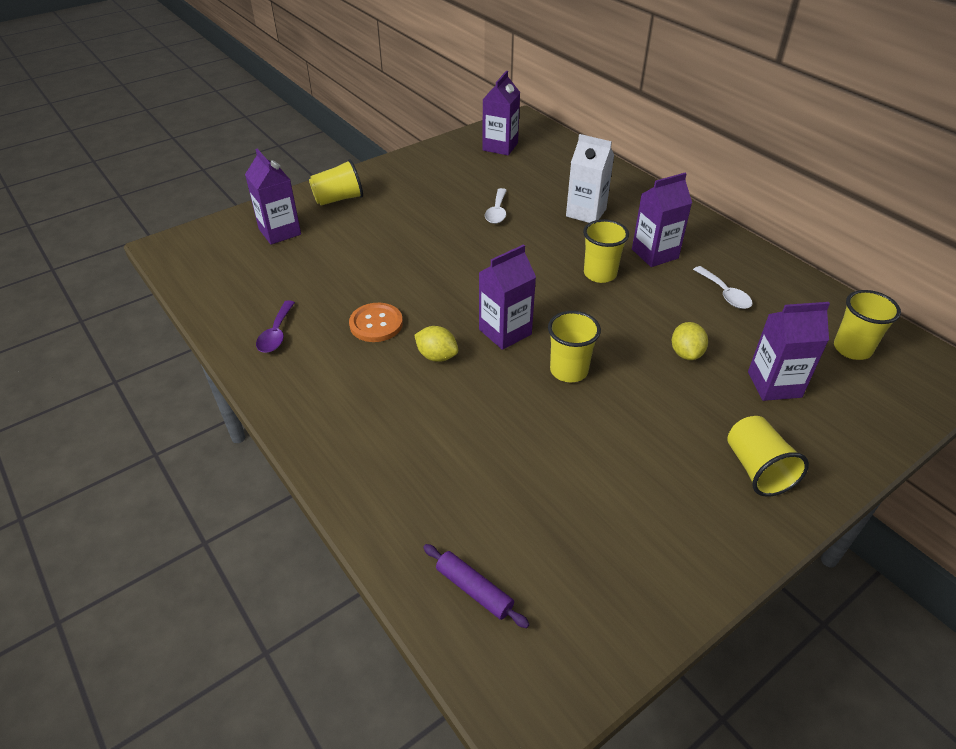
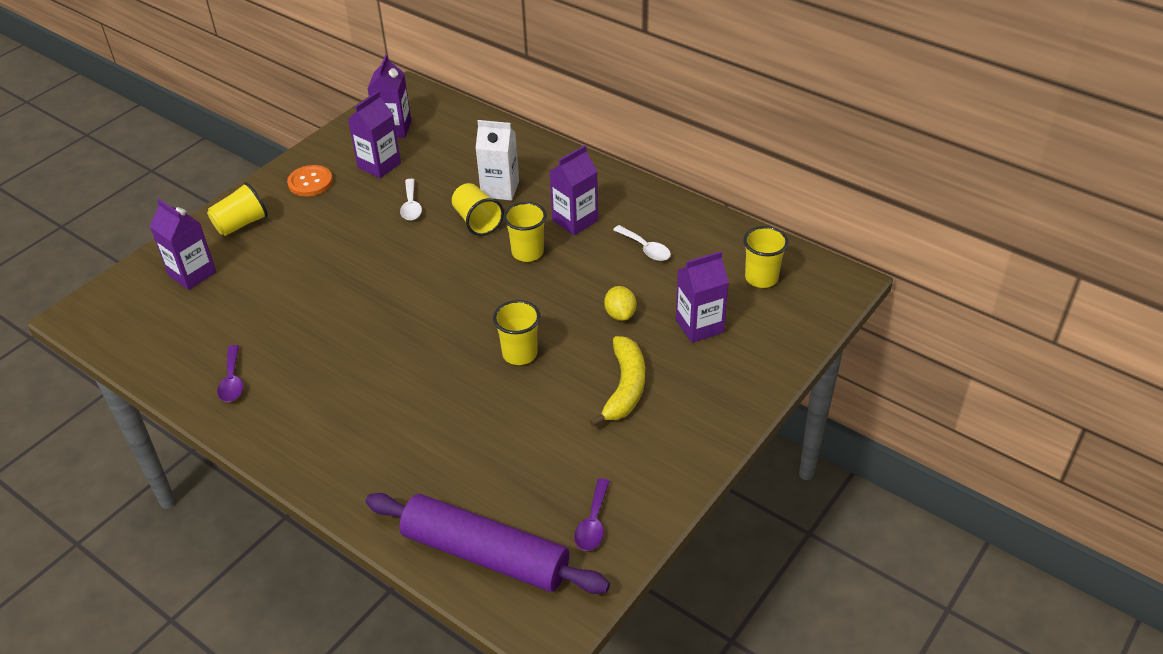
camera: 15 degrees left, 0 degrees up
(376, 324) = (327, 349): orange button -> orange button (310, 182)
(437, 356) = (395, 367): yellow lemon -> none
(474, 590) = (485, 554): purple rolling pin -> purple rolling pin, size x2.39
(505, 332) = (452, 330): purple carton -> purple carton (379, 165)
(610, 585) = (593, 523): none -> purple spoon
(678, 432) = (625, 387): none -> yellow banana
(757, 469) = (694, 403): yellow cup -> yellow cup (477, 221)

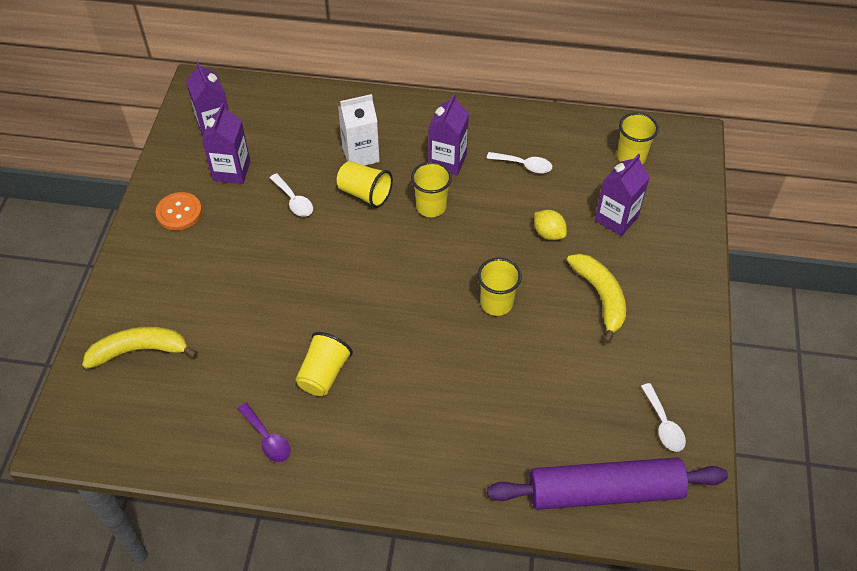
camera: 30 degrees left, 10 degrees up
(192, 274) = (139, 351): purple carton -> yellow banana
(241, 224) = (146, 281): yellow cup -> yellow cup (324, 374)
(593, 523) = (663, 424): purple spoon -> white spoon

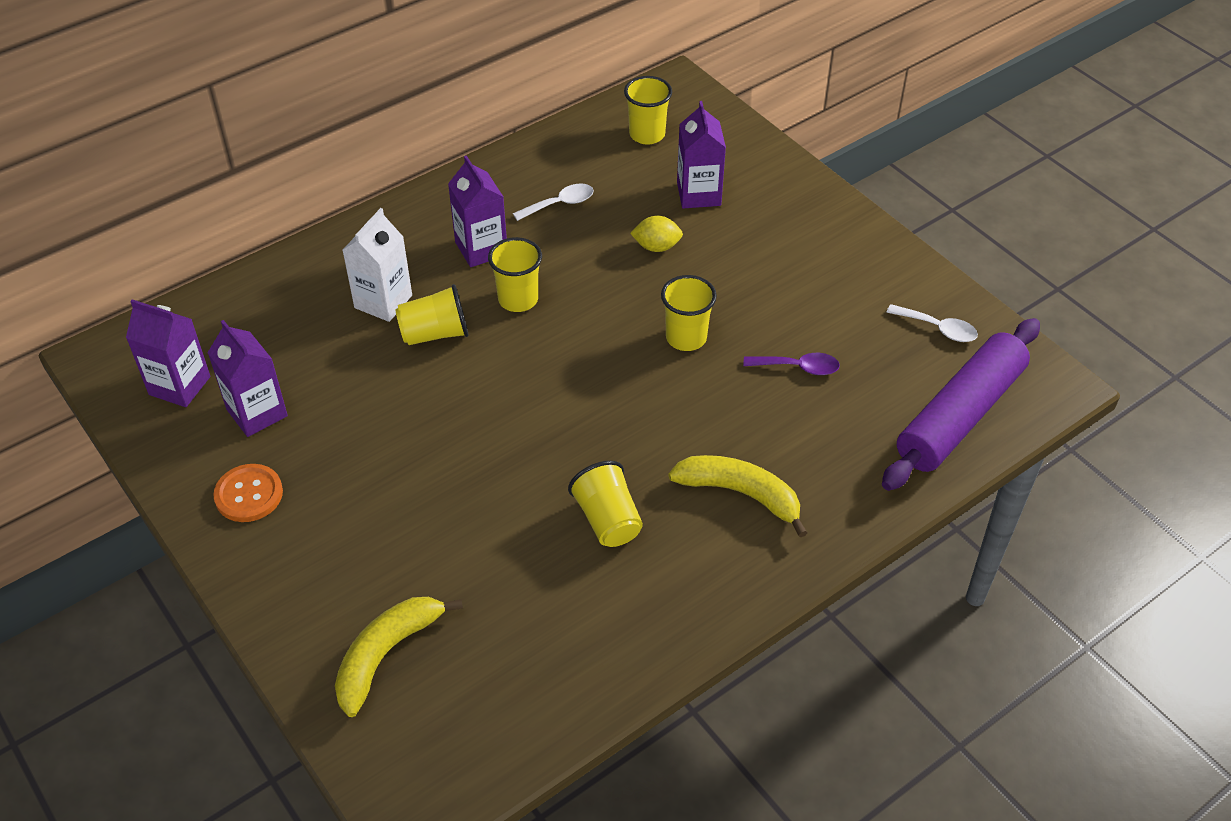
camera: 45 degrees left, 5 degrees down
(267, 439) = (629, 619): purple spoon -> purple spoon (798, 367)
(294, 201) = (368, 392): white spoon -> none
(600, 297) = (766, 267): yellow banana -> yellow banana (740, 494)

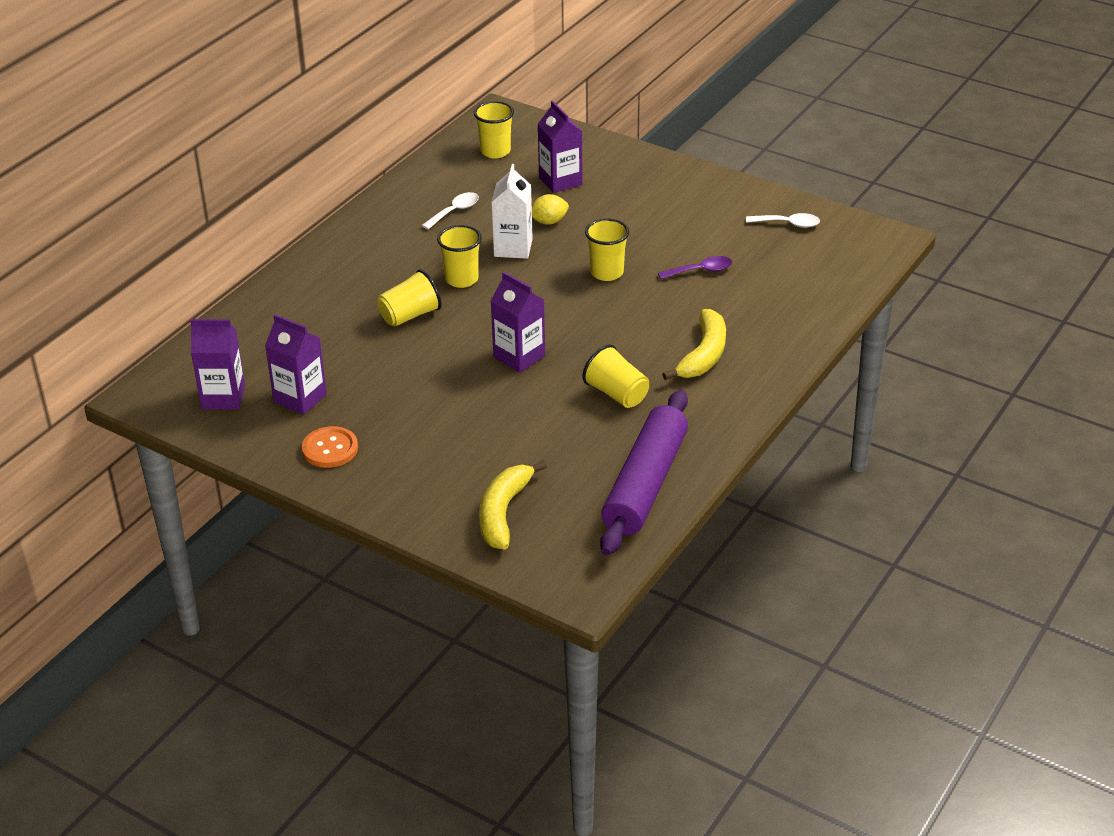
camera: 20 degrees left, 10 degrees down
(383, 301) = (354, 305): white carton -> white carton (513, 248)
(481, 248) = (410, 254): purple carton -> purple carton (519, 356)
(740, 494) = (704, 355): yellow banana -> yellow banana turned 105 degrees clockwise
(960, 415) = (832, 271): purple rolling pin -> purple rolling pin (645, 484)

